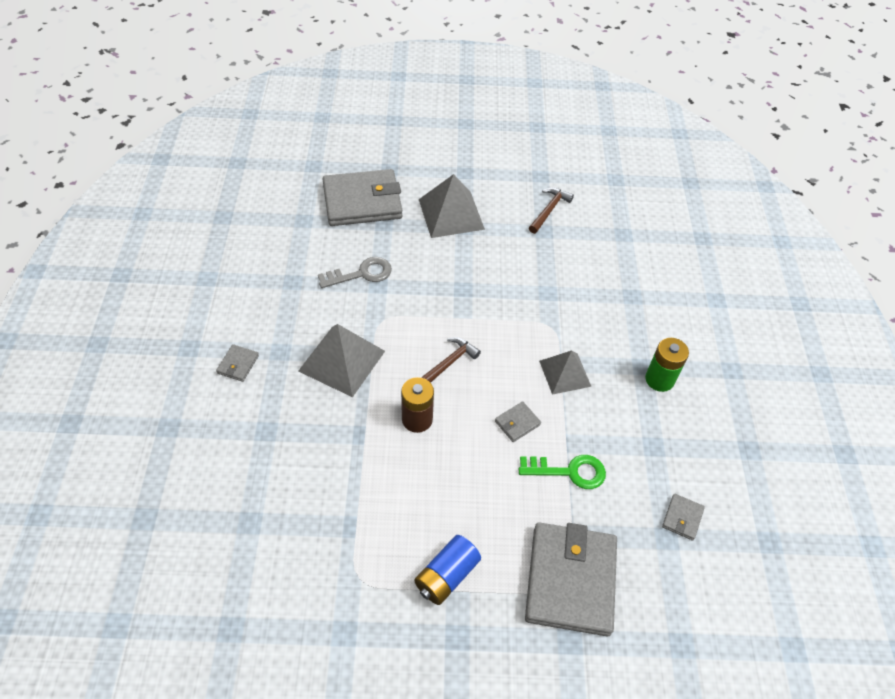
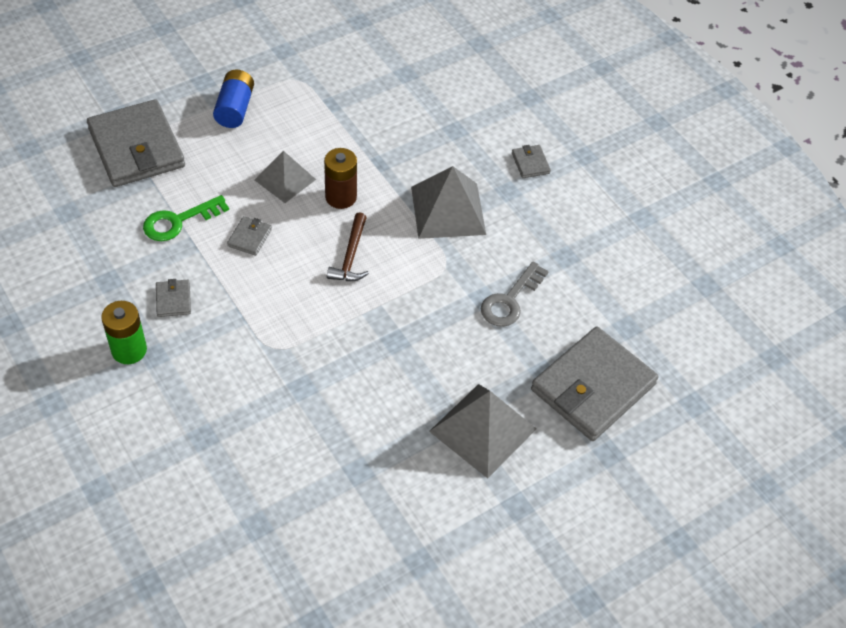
camera: 145 degrees right, 0 degrees up
(549, 210) = (371, 508): brown hammer -> none
(565, 373) = (231, 306): grey pyramid -> grey pyramid (285, 179)
(682, 518) = (58, 233): grey wallet -> grey wallet (173, 300)

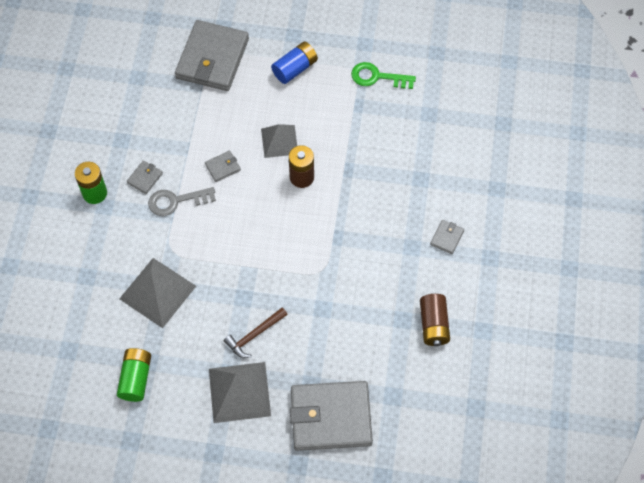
camera: 45 degrees right, 10 degrees up
(178, 221) = (192, 127): green key -> green key (377, 77)
(350, 256) = (270, 222): brown hammer -> brown hammer (254, 335)
(362, 497) = (136, 378): none -> green battery
(448, 210) = (359, 233): grey pyramid -> grey pyramid (157, 292)
(510, 300) = (337, 323): grey key -> grey key (176, 201)
(597, 242) = (433, 325): none -> brown battery

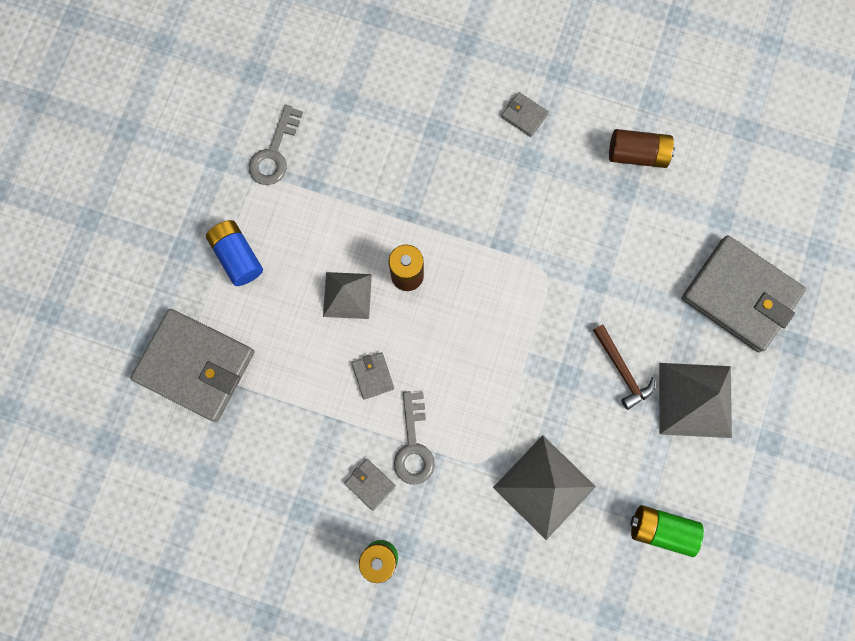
camera: 80 degrees left, 15 degrees up
(331, 417) = (740, 295): grey wallet -> grey wallet turned 60 degrees counterclockwise
(377, 77) = (274, 153): green key -> grey key

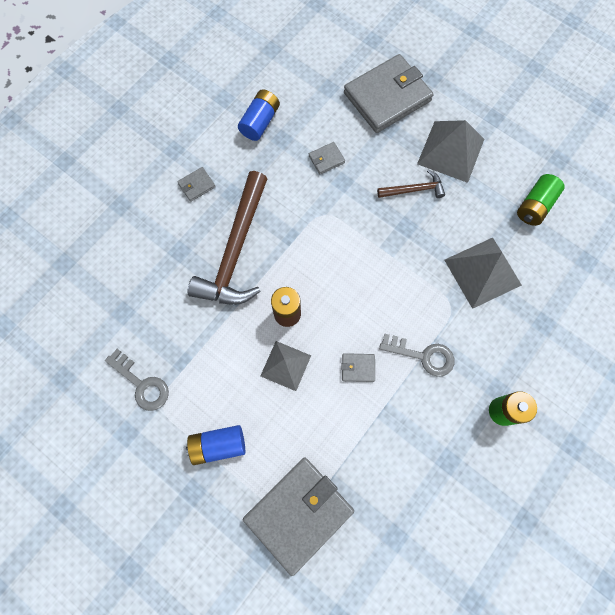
camera: 70 degrees left, 5 degrees down
(370, 484) = (443, 400): grey wallet -> grey wallet (326, 159)
(460, 190) = (235, 251): none -> brown hammer
(637, 154) = (260, 122): brown battery -> blue battery

